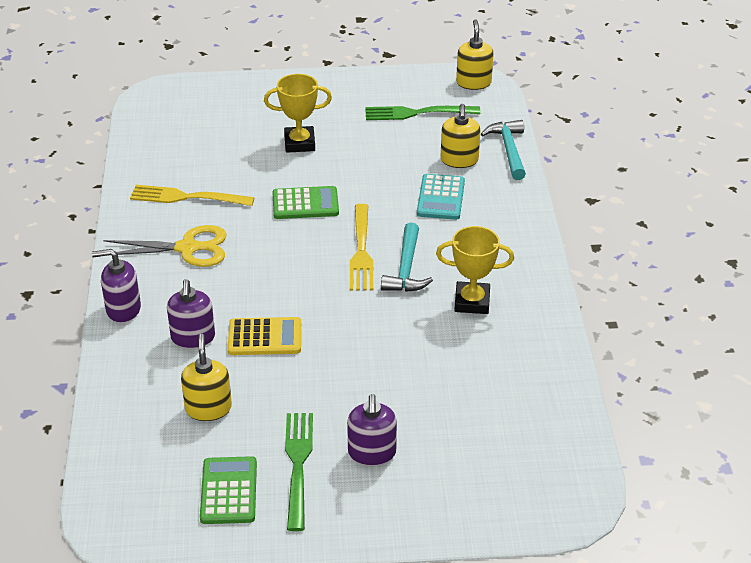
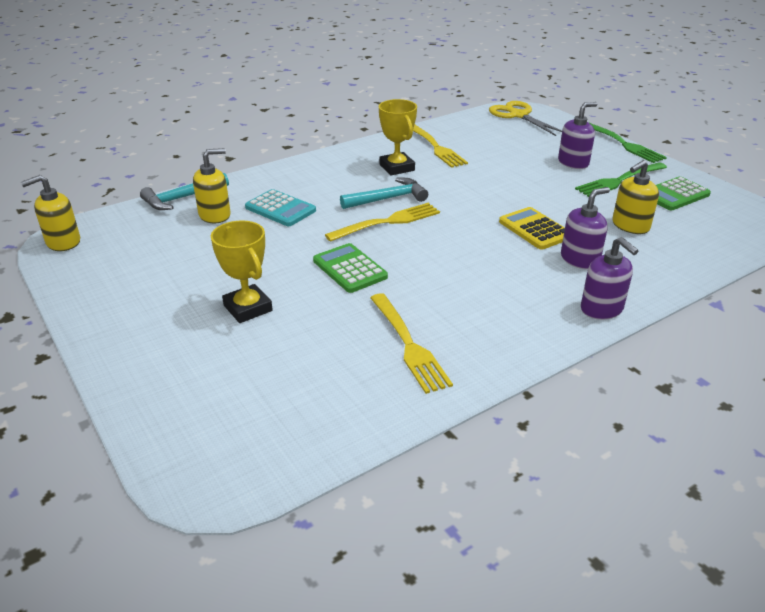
camera: 120 degrees left, 5 degrees down
(188, 248) = (482, 309): yellow scissors -> yellow scissors (518, 115)
(416, 113) = (143, 257): green fork -> green fork (623, 144)
(440, 198) = (280, 209): turquoise calculator -> turquoise calculator turned 60 degrees clockwise
(503, 355) = (436, 147): none -> yellow fork

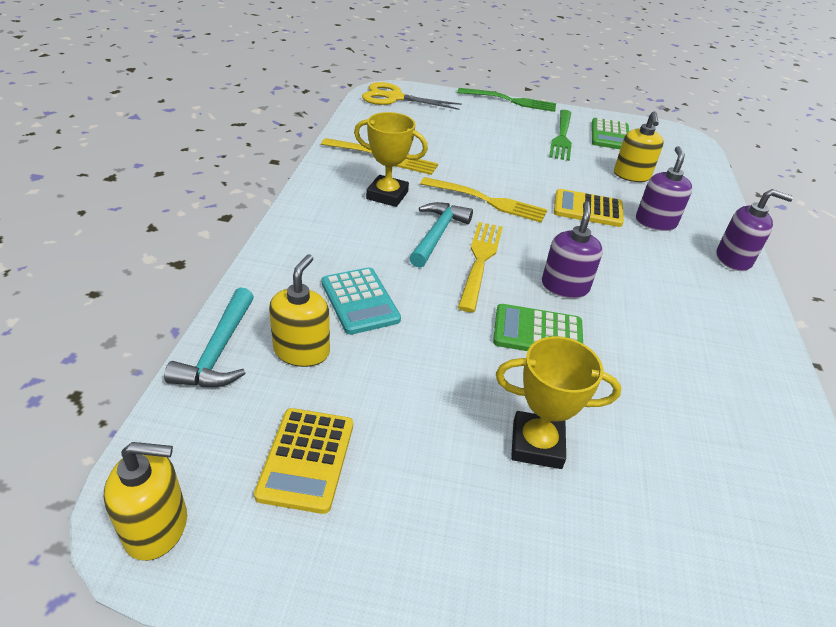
camera: 50 degrees left, 5 degrees up
(63, 242) = (157, 527): yellow soap dispenser -> yellow soap dispenser turned 105 degrees counterclockwise
(144, 253) = (306, 459): none -> yellow calculator
(280, 209) = (360, 301): turquoise calculator -> turquoise calculator turned 75 degrees clockwise
(409, 345) = (704, 380): yellow fork -> yellow fork (488, 201)
(573, 163) = (509, 132): purple soap dispenser -> purple soap dispenser (565, 286)

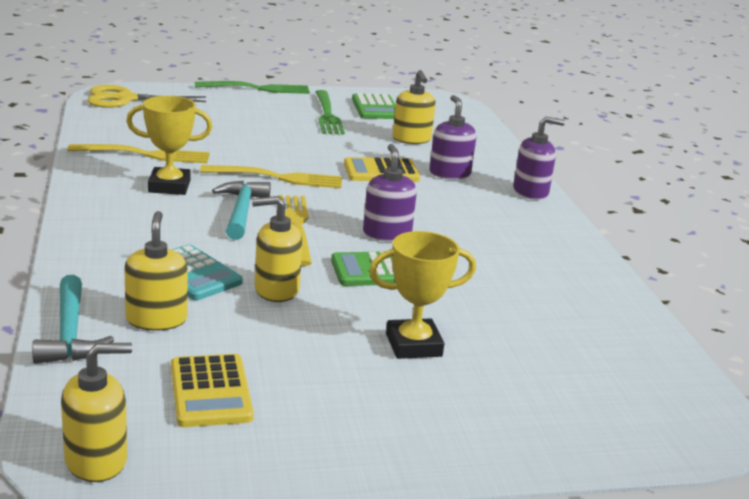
camera: 20 degrees left, 15 degrees down
(428, 337) = (276, 290): none -> yellow soap dispenser

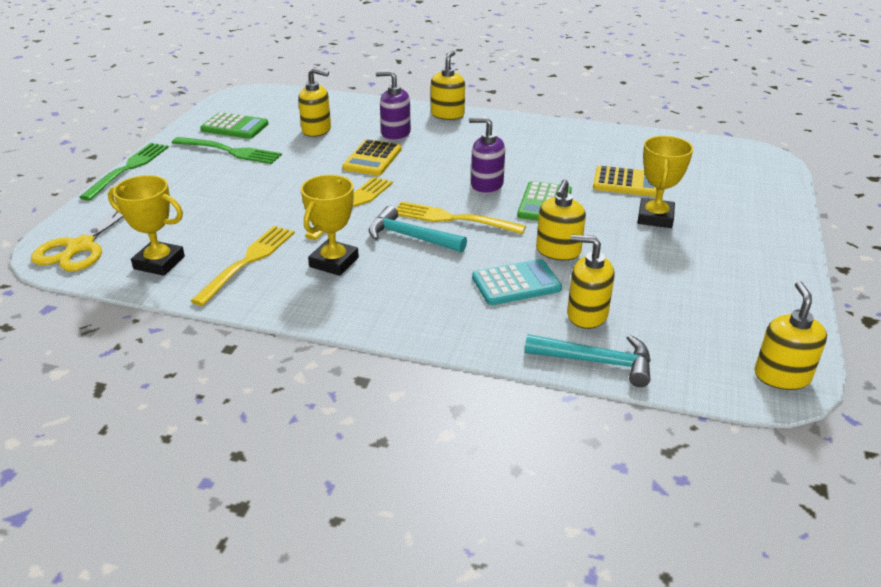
camera: 60 degrees left, 10 degrees up
(121, 126) = (159, 263): none -> yellow trophy
(210, 392) = (699, 310): yellow calculator -> yellow calculator (627, 183)
(531, 192) = (447, 115): purple soap dispenser -> yellow soap dispenser

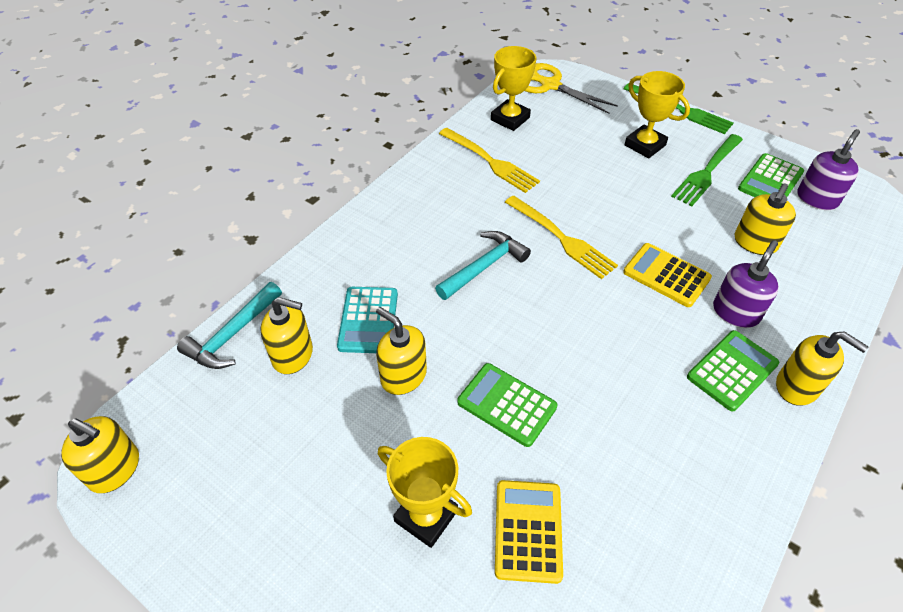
camera: 110 degrees right, 15 degrees up
(334, 262) = (465, 208): yellow trophy -> yellow trophy (645, 145)
(450, 133) = (732, 370): none -> green calculator
(452, 219) = (506, 308): yellow fork -> none
(486, 185) = (571, 362): purple soap dispenser -> purple soap dispenser (817, 199)
(586, 315) = (293, 355): yellow soap dispenser -> yellow soap dispenser turned 60 degrees clockwise
(627, 183) = (528, 530): yellow calculator -> yellow calculator turned 150 degrees clockwise

